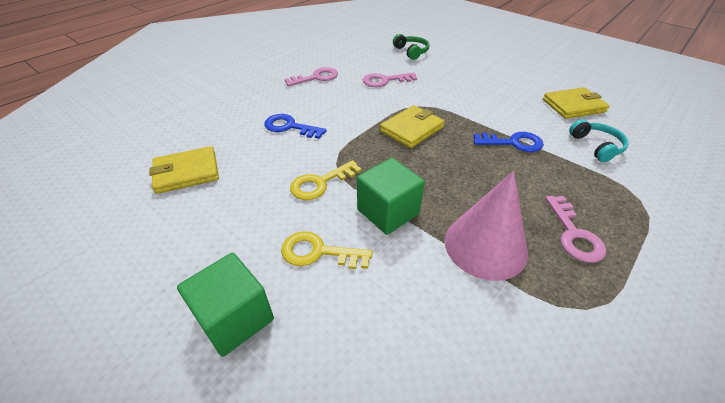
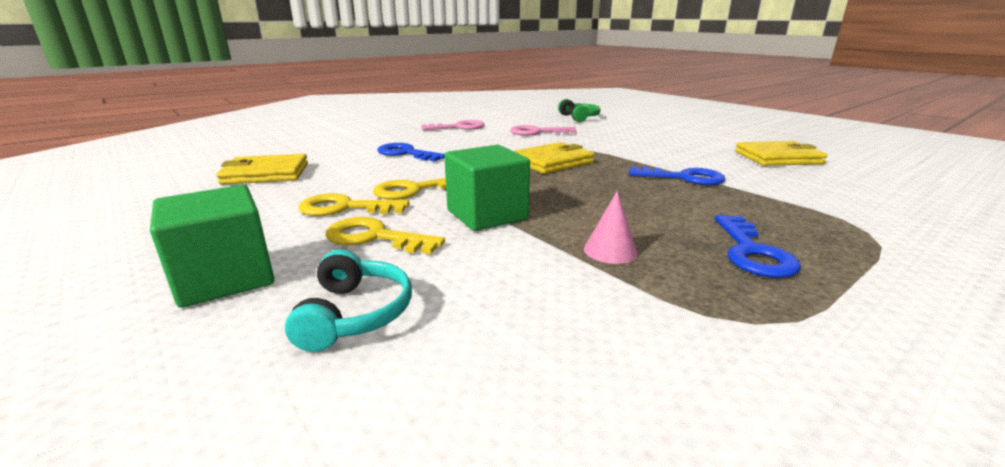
camera: 10 degrees right, 20 degrees down
(278, 216) = (345, 208): none -> yellow key
(485, 245) = (610, 251): pink cone -> pink cone, size x0.44
(573, 234) = (752, 252): pink key -> blue key
(596, 146) = (804, 187): turquoise headphones -> turquoise headphones (354, 314)

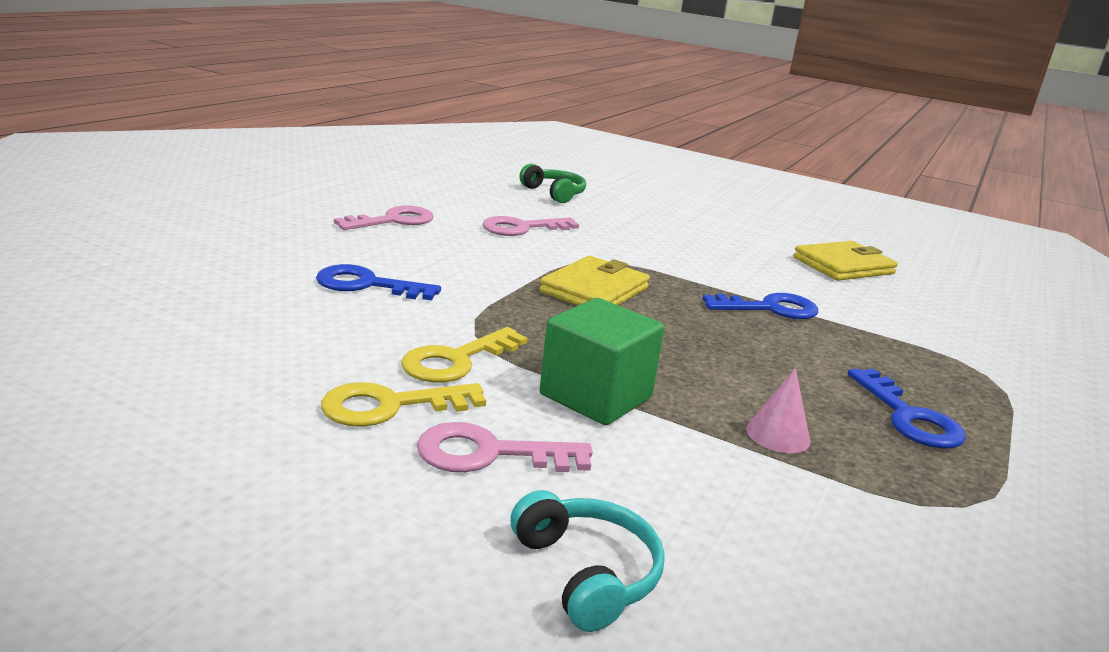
camera: 25 degrees left, 0 degrees up
(225, 278) = (358, 553): green cube -> none
(266, 174) = (176, 347): yellow wallet -> none
(375, 237) = (490, 454): yellow key -> pink key

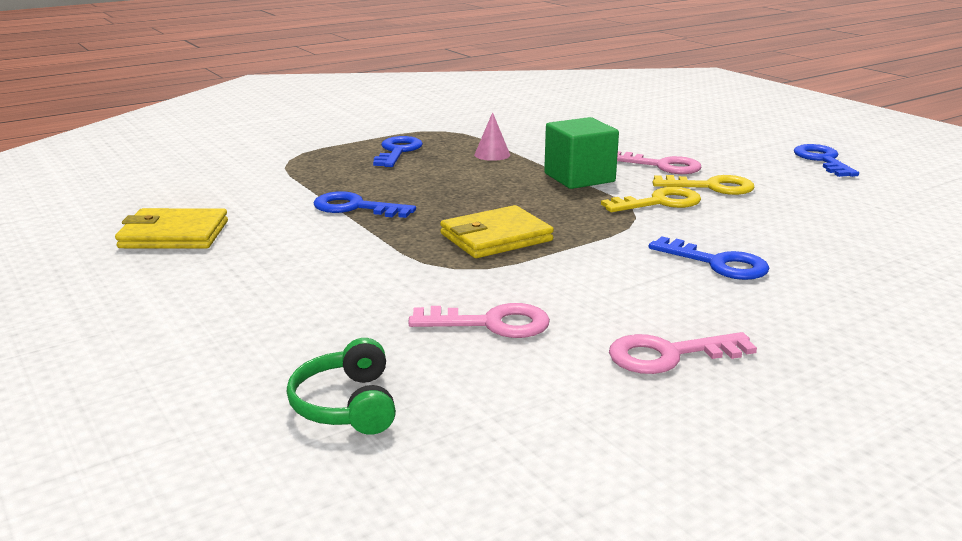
camera: 150 degrees left, 0 degrees up
(146, 547) = (823, 160): none -> blue key
(586, 573) = (641, 137): turquoise headphones -> none

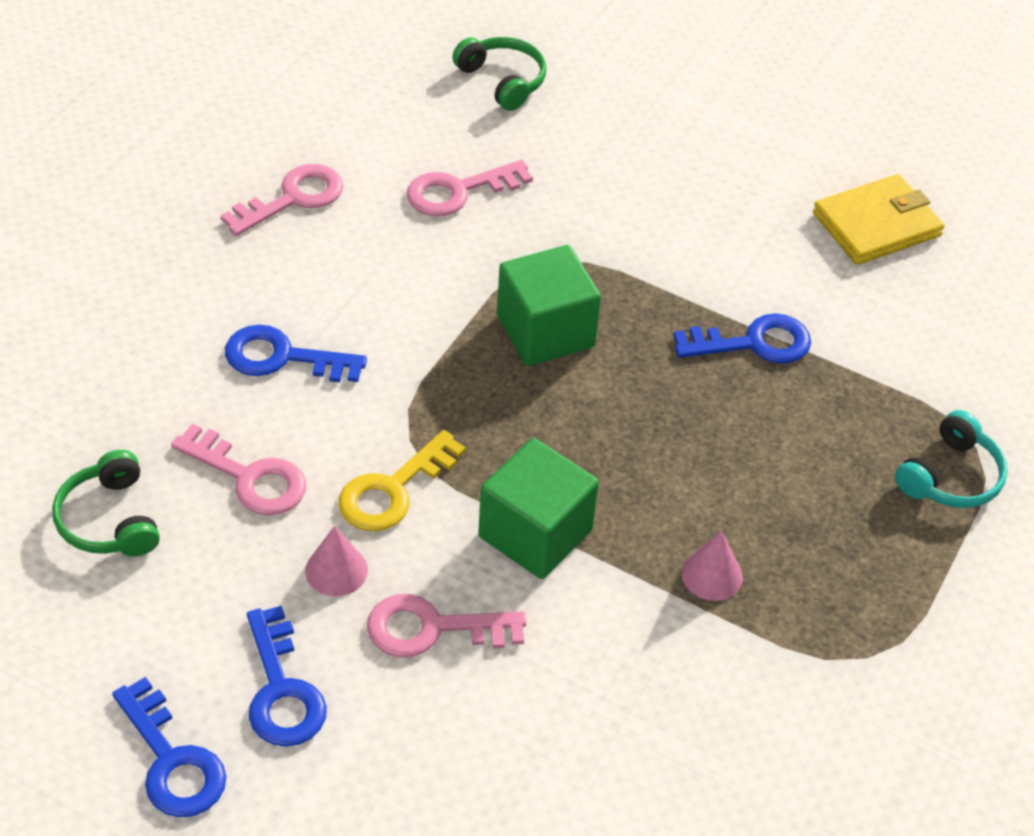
camera: 150 degrees right, 25 degrees up
(320, 155) = (950, 476): none -> turquoise headphones
(397, 151) = (857, 532): blue key -> blue key (282, 689)
(496, 237) = (545, 331): yellow wallet -> green cube
(711, 187) = (336, 570): yellow key -> pink cone
(760, 222) = (249, 477): none -> pink key
(866, 224) = (110, 520): none -> green headphones

